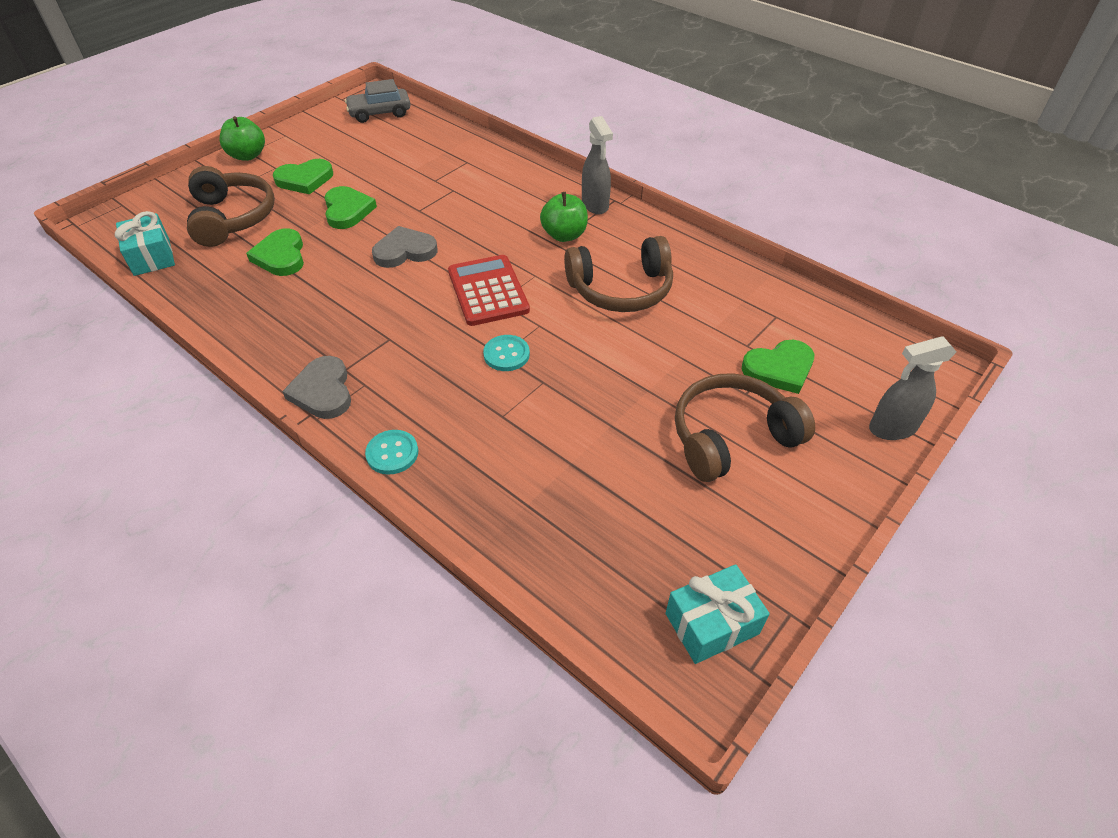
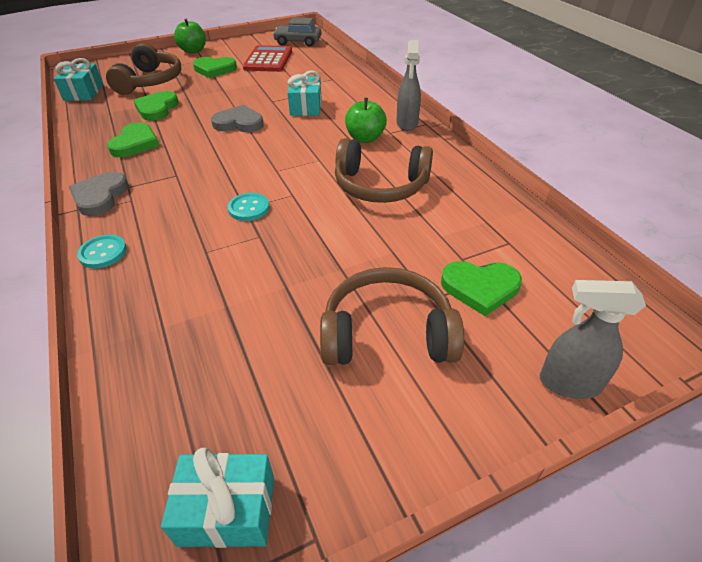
camera: 25 degrees right, 5 degrees down
(347, 210) = (224, 91): green heart -> green heart (135, 143)
(466, 209) = (306, 107): none -> turquoise gift
(488, 291) = (274, 162): red calculator -> red calculator (268, 60)

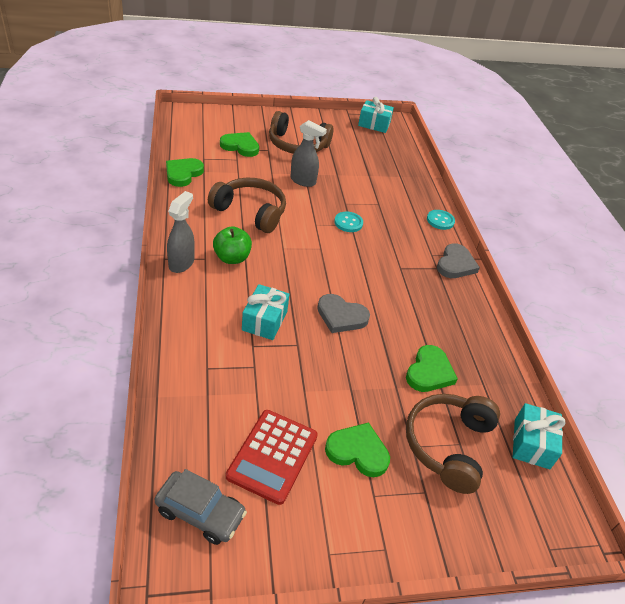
camera: 170 degrees left, 0 degrees up
(135, 143) = (442, 318): green heart -> green heart (183, 174)
(193, 51) = (390, 542): green apple -> none
(568, 383) = (237, 114): grey spray bottle -> grey spray bottle (303, 181)

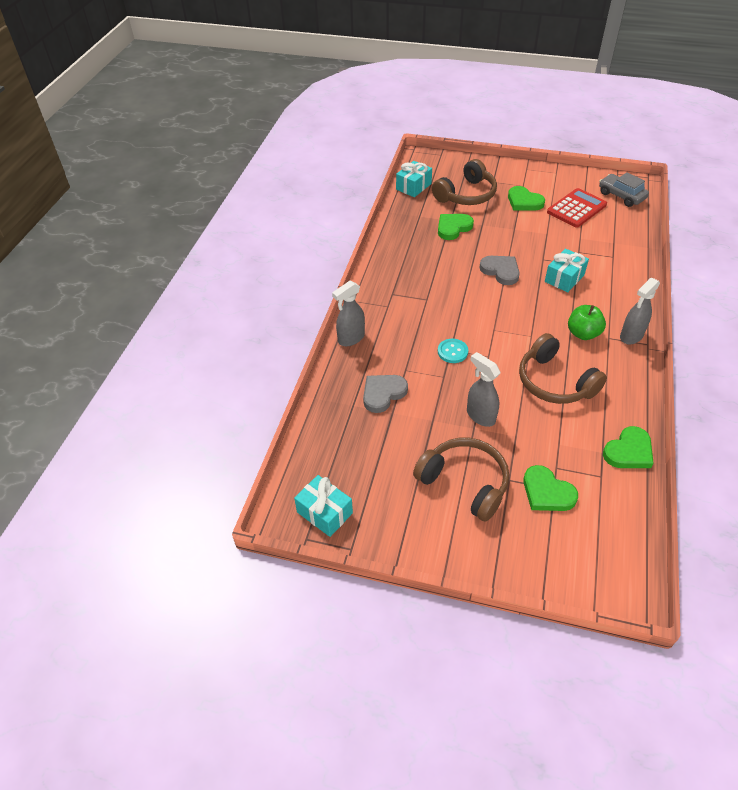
camera: 150 degrees left, 5 degrees up
(440, 220) = (351, 338): turquoise button -> grey spray bottle
(455, 264) = (372, 294): grey heart -> grey heart (383, 394)

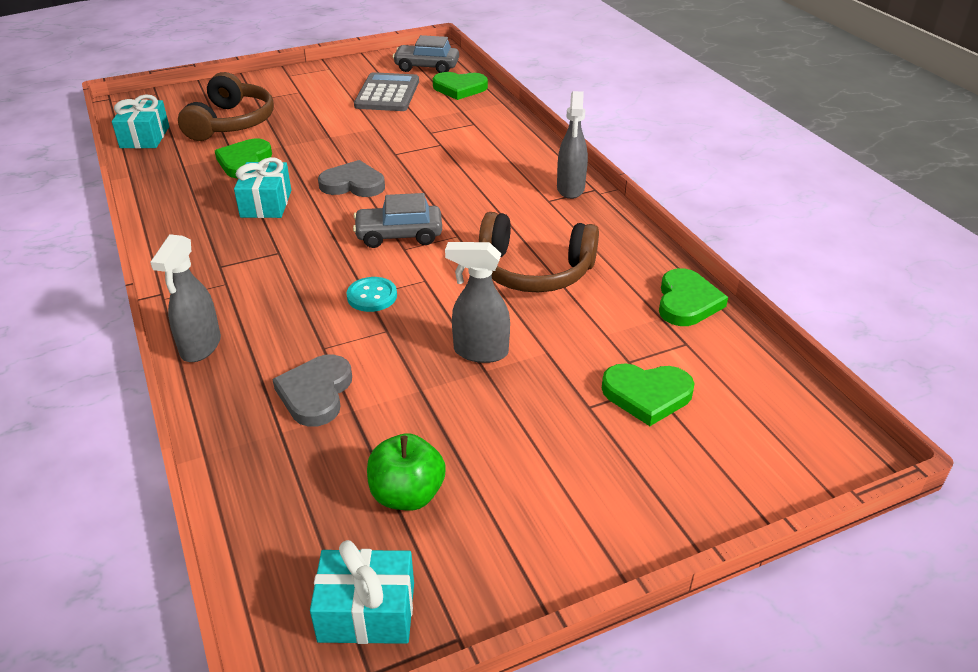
camera: 40 degrees left, 10 degrees down
(465, 482) = (537, 442): brown headphones -> none
(498, 319) = (399, 235): none -> grey car
(524, 202) = (316, 106): green heart -> green heart (459, 88)
(564, 278) = (439, 163): turquoise gift -> turquoise gift (266, 204)
(576, 209) = (387, 93): red calculator -> grey calculator
(583, 333) = (516, 208): green apple -> green apple (407, 495)

